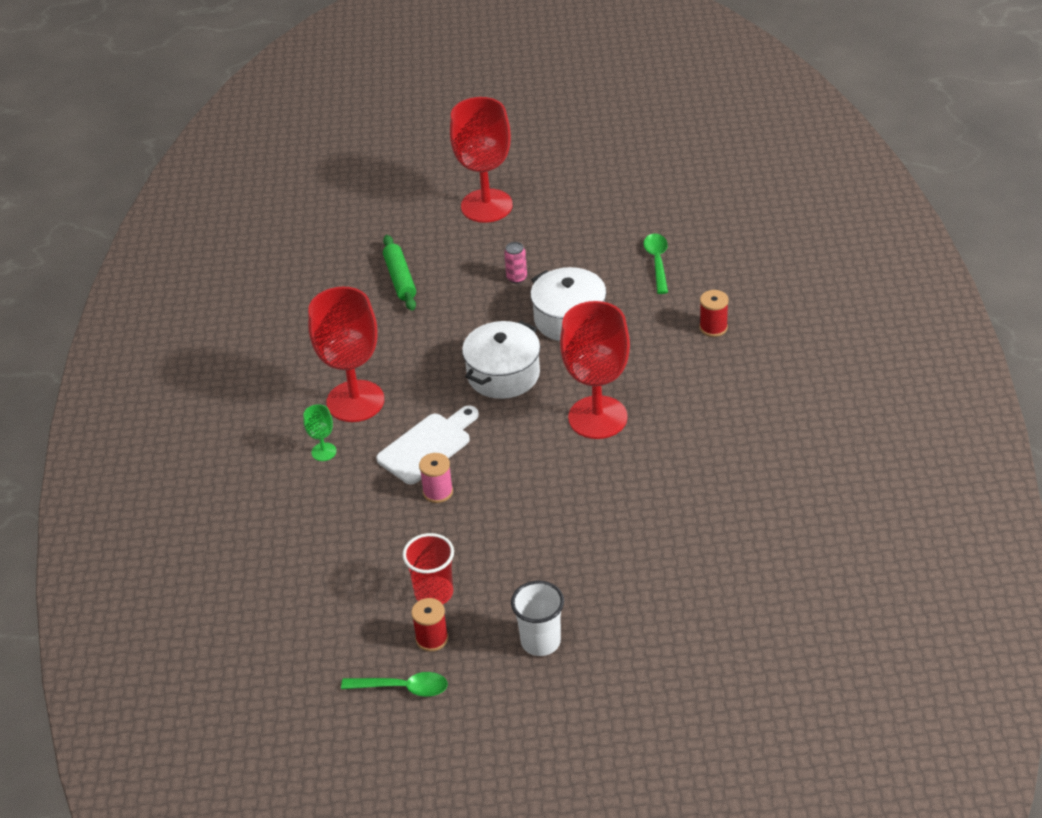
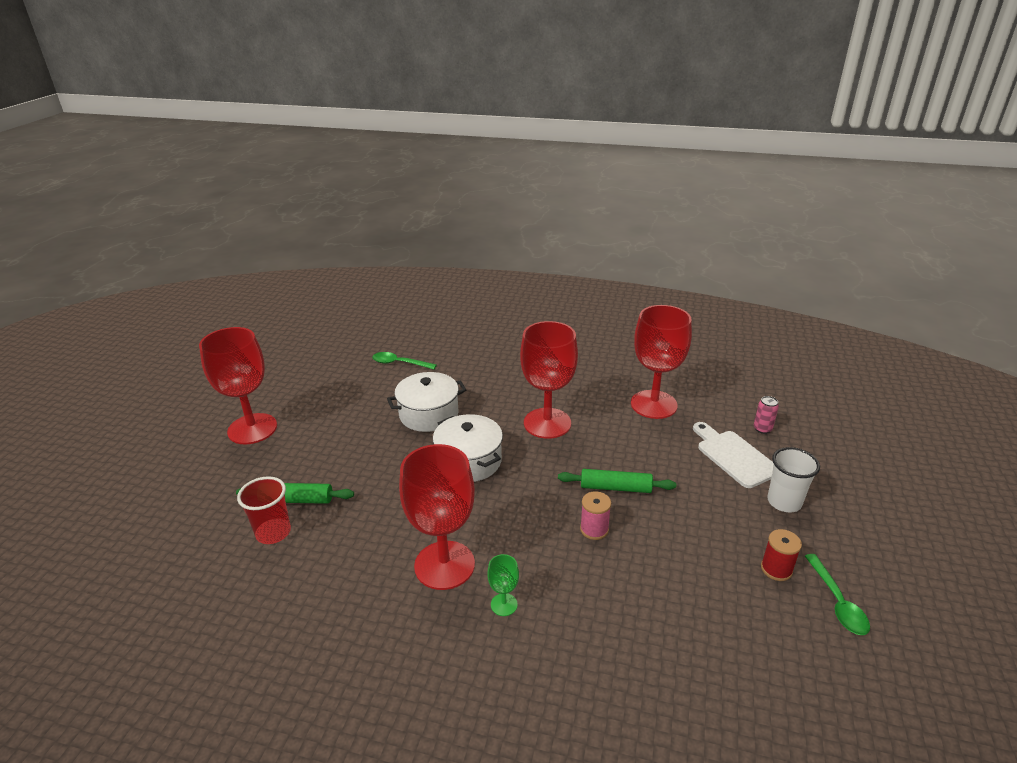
camera: 75 degrees left, 10 degrees down
(403, 688) = (837, 602): green spoon -> green spoon turned 150 degrees clockwise
(428, 446) = (532, 524): white cutting board -> white cutting board (734, 456)
(434, 593) = (720, 557): red cup -> red cup (273, 532)
(508, 496) = (615, 487): none -> green rolling pin
(516, 278) = (358, 431): pink can -> pink can (762, 429)
(682, 504) = (653, 404): none -> red goblet
(713, 327) = (485, 356): red spool -> none

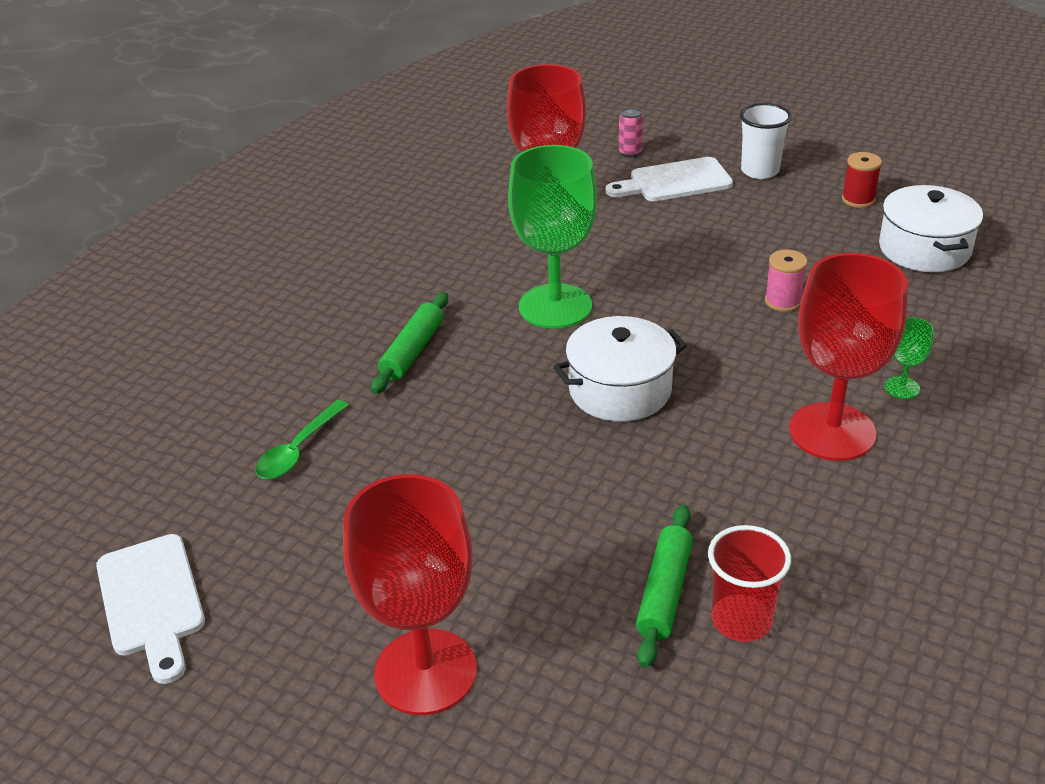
camera: 75 degrees left, 5 degrees up
(301, 351) = (152, 601): none -> white cutting board
(429, 414) = (481, 423): white pot -> white pot (924, 249)
(547, 423) = (555, 306): red goblet -> green goblet
(615, 487) = (710, 273): green rolling pin -> green rolling pin (412, 351)
(837, 602) = (903, 179): green spoon -> none

